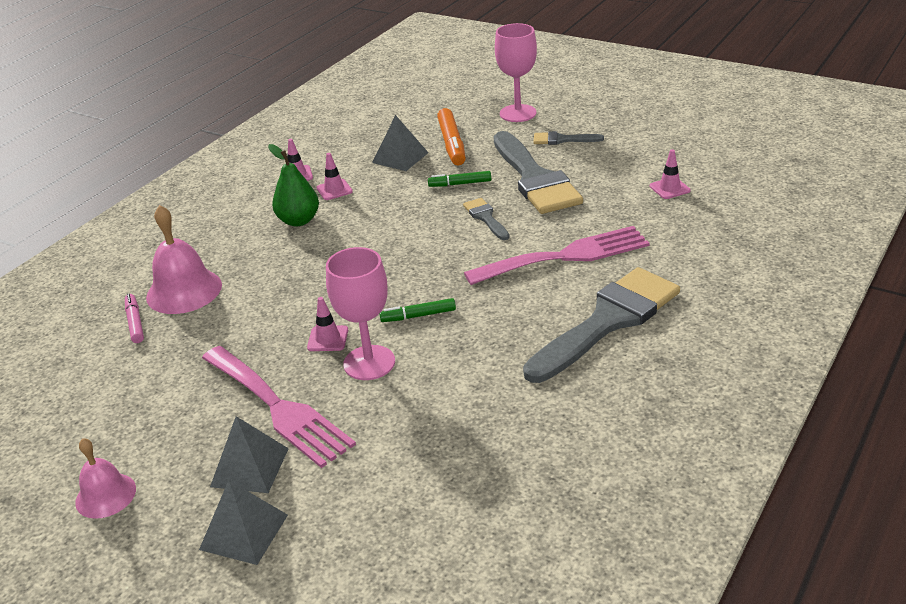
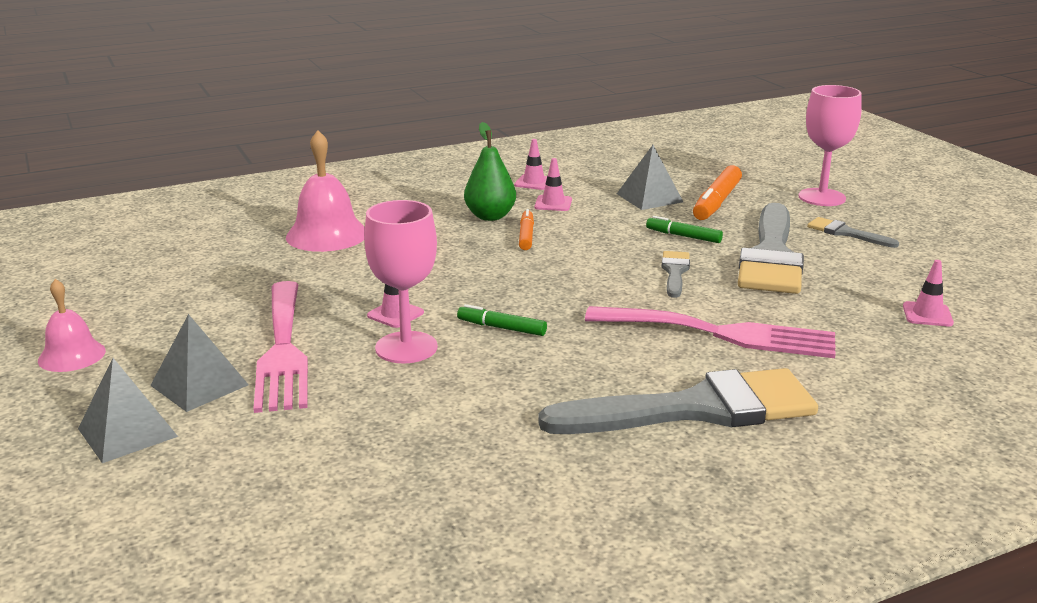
camera: 30 degrees right, 10 degrees down
(135, 323) = (259, 244): pink marker -> none
(347, 228) = (526, 236): none -> orange marker

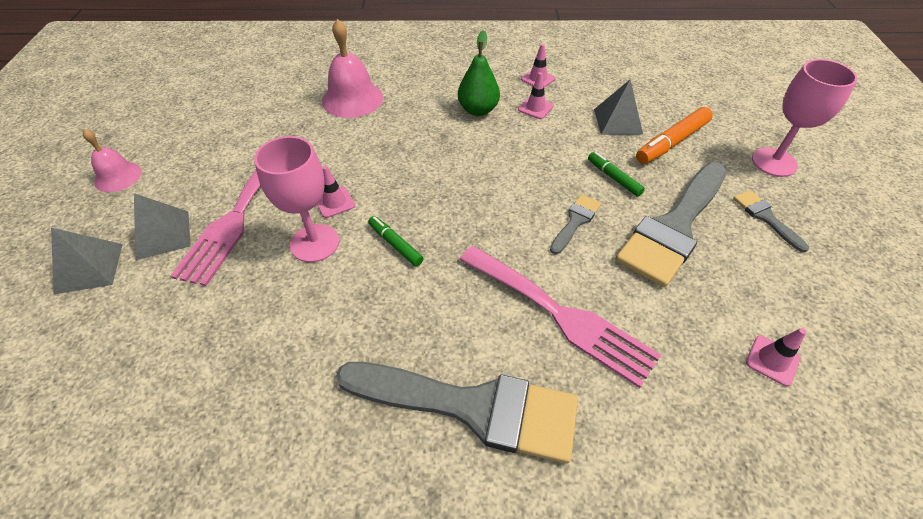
camera: 25 degrees right, 25 degrees up
(526, 236) = (489, 140): orange marker -> none

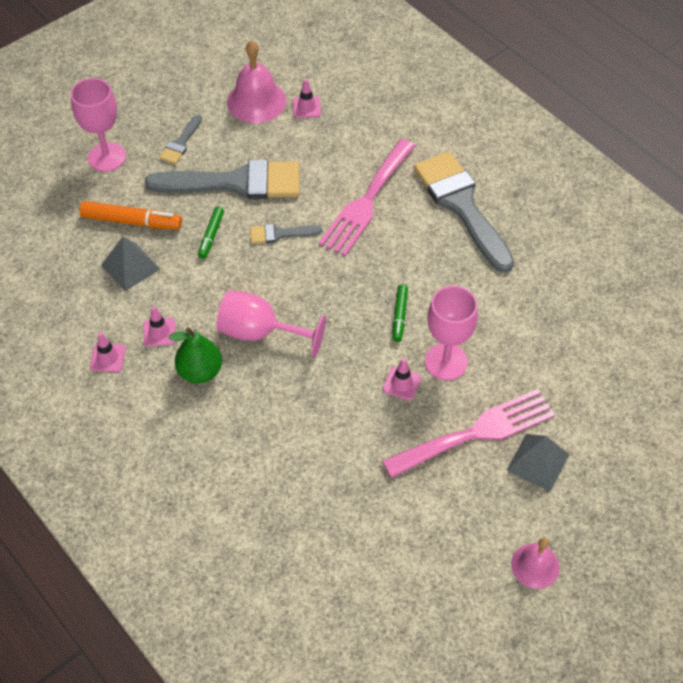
camera: 130 degrees left, 5 degrees up
(89, 268) = (603, 475): grey pyramid -> none
(352, 99) = (273, 484): pink bell -> pink bell (256, 101)
(478, 153) = (260, 333): none -> pink goblet
(560, 315) = (366, 201): pink fork -> pink fork turned 150 degrees counterclockwise

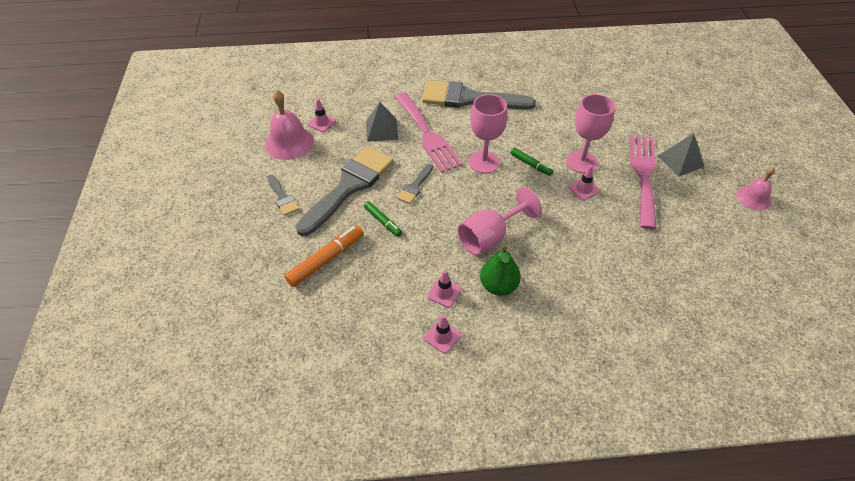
camera: 55 degrees left, 5 degrees down
(107, 157) = (249, 245): pink goblet -> pink goblet (484, 162)
(130, 267) = (368, 281): grey pyramid -> grey pyramid (382, 130)

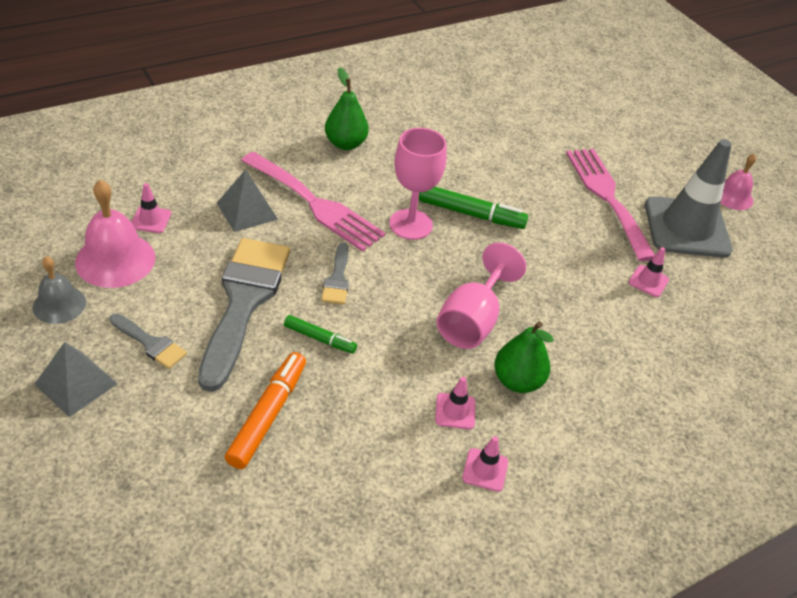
camera: 30 degrees left, 5 degrees down
(245, 162) = (59, 304): none -> grey bell
(469, 99) = (345, 144): grey brush -> green pear
(530, 164) = (470, 214): green marker -> green marker, size x1.67
(581, 162) = (529, 197): pink goblet -> none
(584, 189) = (550, 230): pink traffic cone -> pink traffic cone (648, 281)
(680, 161) = (637, 171): grey pyramid -> grey pyramid (76, 384)
(697, 212) = (686, 228): none -> grey traffic cone

